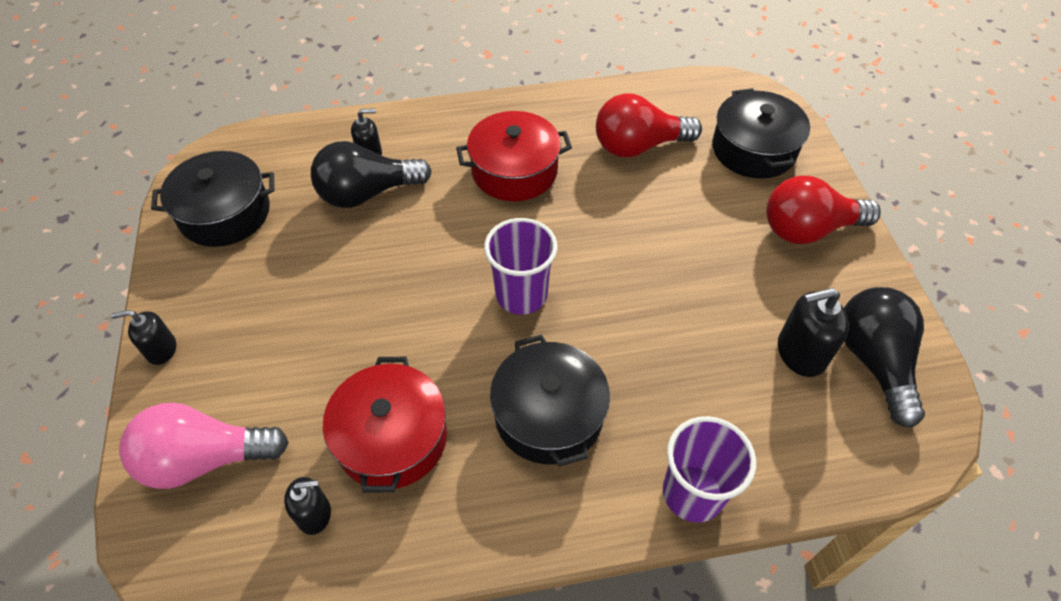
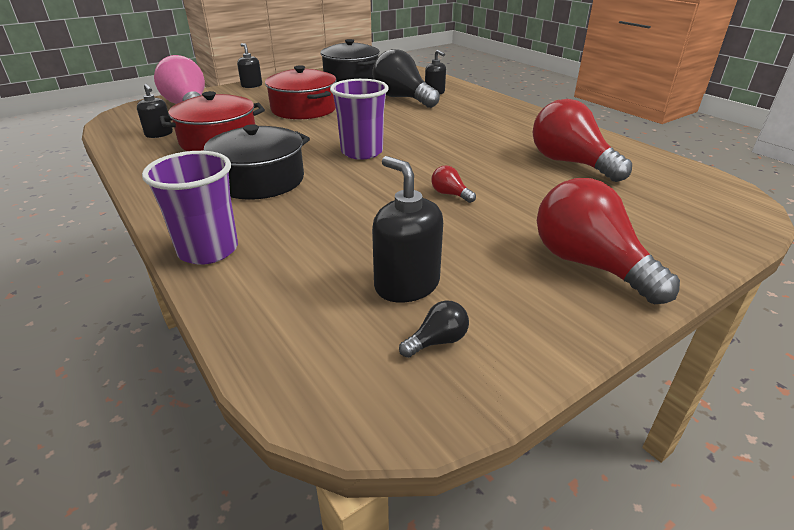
camera: 65 degrees right, 20 degrees down
(514, 171) = (476, 128): red pot -> red pot (304, 109)
(661, 261) = (450, 194): none -> red light bulb
(753, 149) = (657, 214): black pot -> none
(874, 361) = (437, 341): black light bulb -> black light bulb, size x0.42

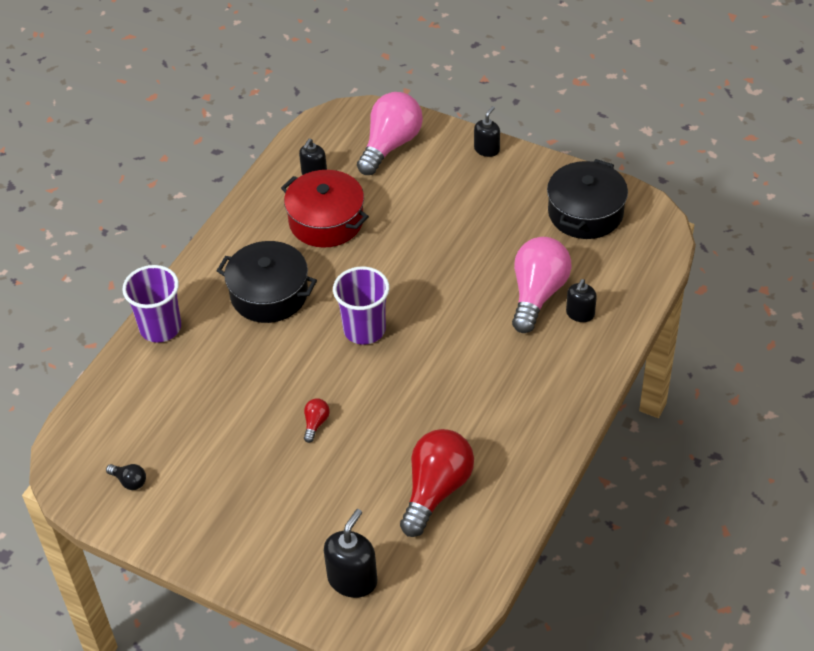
camera: 65 degrees right, 15 degrees up
(304, 109) = (444, 232): red pot -> none
(402, 98) = (537, 294): black light bulb -> pink light bulb
(406, 285) = (175, 446): black soap dispenser -> black soap dispenser (352, 579)
(589, 264) = (252, 537): red light bulb -> none

